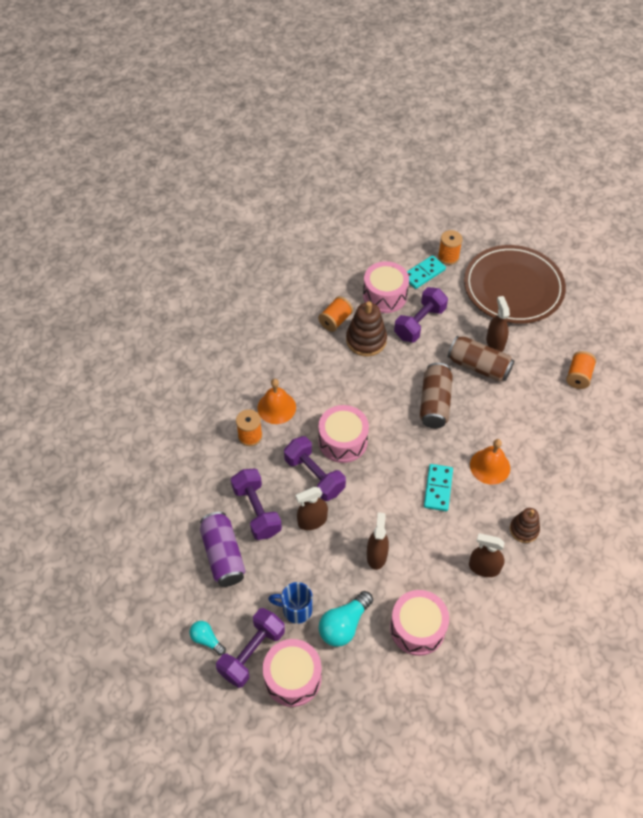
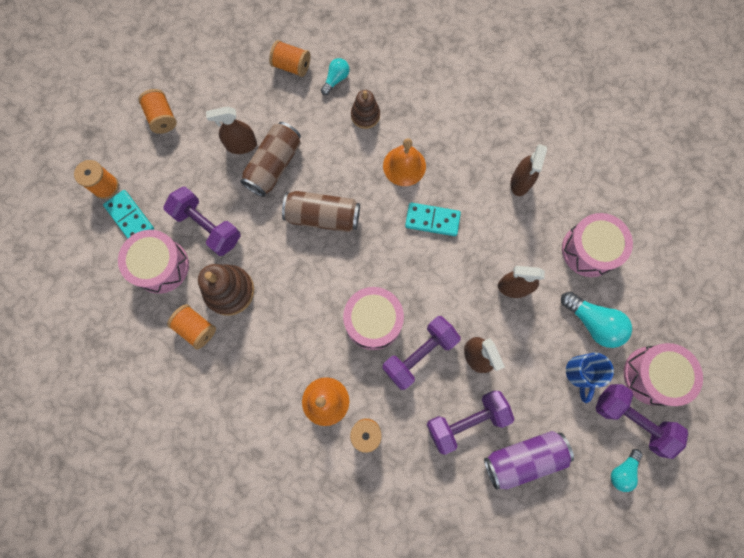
camera: 90 degrees left, 20 degrees up
(513, 288) = (162, 118): brown plate -> orange spool
(524, 529) = (477, 140): brown stacking toy -> brown stacking toy (365, 115)
(570, 411) = (336, 80): none -> turquoise light bulb

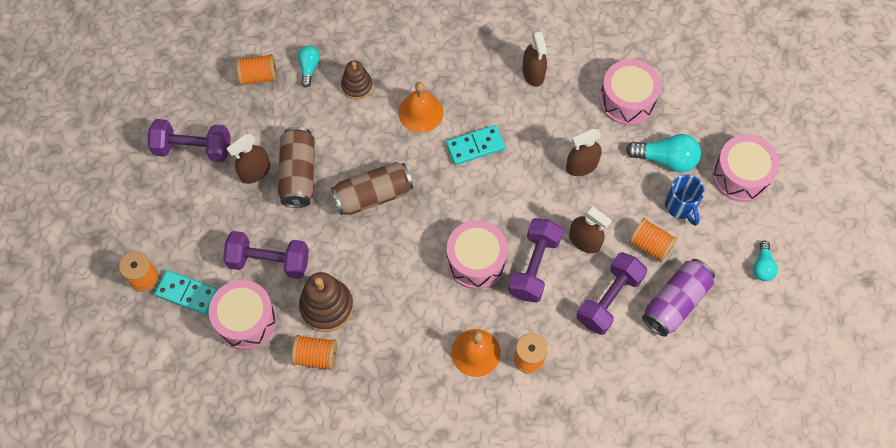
camera: 30 degrees left, 10 degrees down
(162, 118) = (160, 186): orange spool -> orange spool (650, 245)
(631, 419) = (745, 220): purple dumbbell -> purple dumbbell (193, 148)

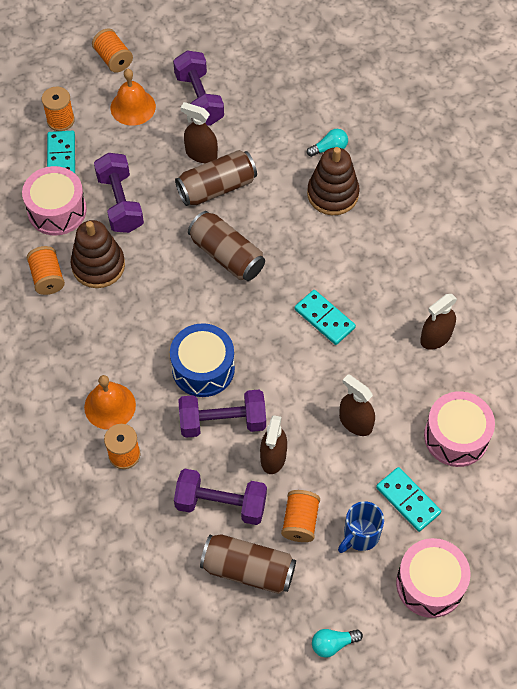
camera: 65 degrees right, 5 degrees down
(259, 76) = (298, 114): orange spool -> orange spool (113, 59)
(357, 86) = (332, 194): brown stacking toy -> brown stacking toy, size x1.58
(420, 112) = (335, 257): orange bell -> orange bell (133, 107)
(476, 261) = (203, 368): pink drum -> blue drum
(666, 159) = (408, 500): turquoise light bulb -> turquoise domino
(675, 302) = (248, 569): purple can -> brown can

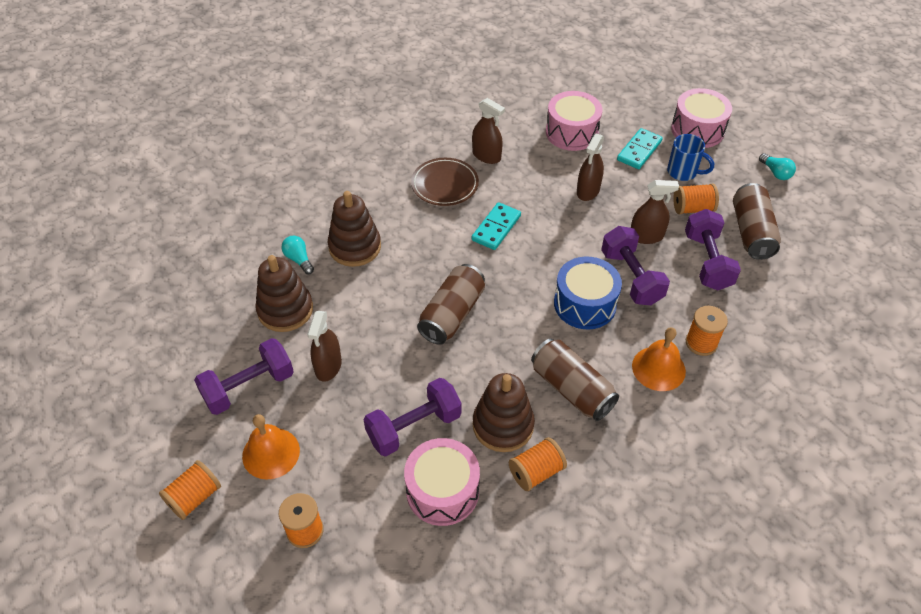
camera: 105 degrees left, 10 degrees down
(61, 156) = (362, 511): turquoise domino -> none
(217, 188) = (370, 342): brown can -> brown can (571, 389)
(272, 132) = (285, 310): none -> brown stacking toy
(400, 287) = (445, 184): none -> brown plate

